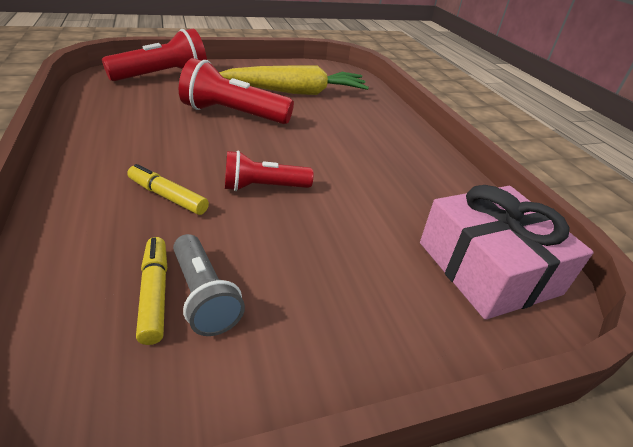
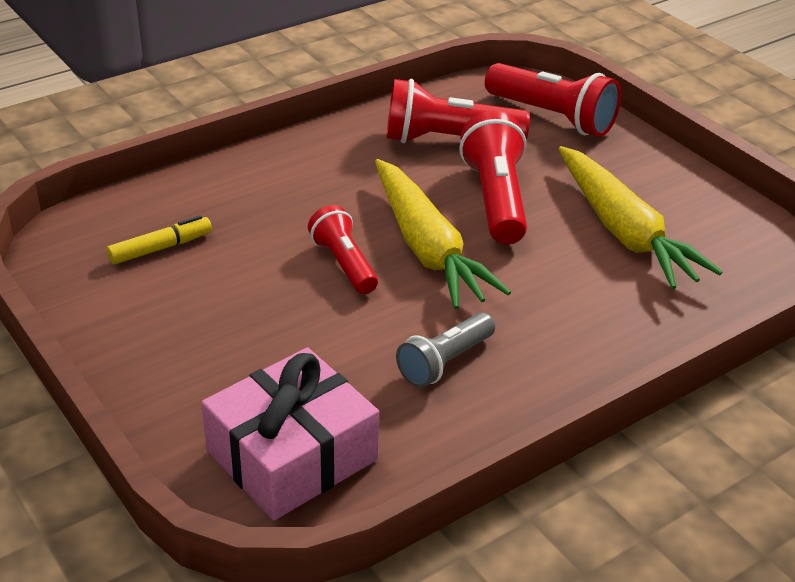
camera: 75 degrees right, 0 degrees up
(147, 109) = (448, 140): none -> red flashlight
(168, 196) = (288, 211): yellow marker -> none
(204, 295) = (168, 272): grey flashlight -> grey flashlight (445, 362)
(268, 150) = (427, 248): none -> yellow carrot

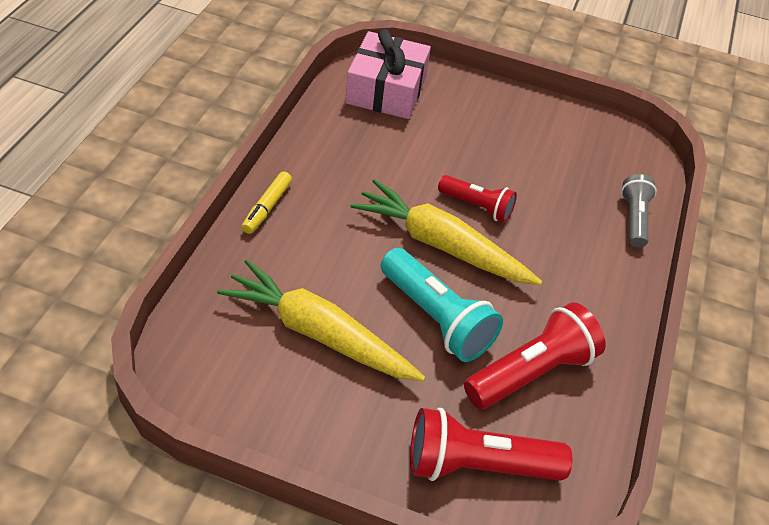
camera: 140 degrees right, 10 degrees up
(161, 248) = (587, 168): yellow marker -> yellow marker (267, 208)
(445, 362) = (357, 167): grey flashlight -> grey flashlight (634, 219)
(495, 199) = (436, 318): red flashlight -> turquoise flashlight

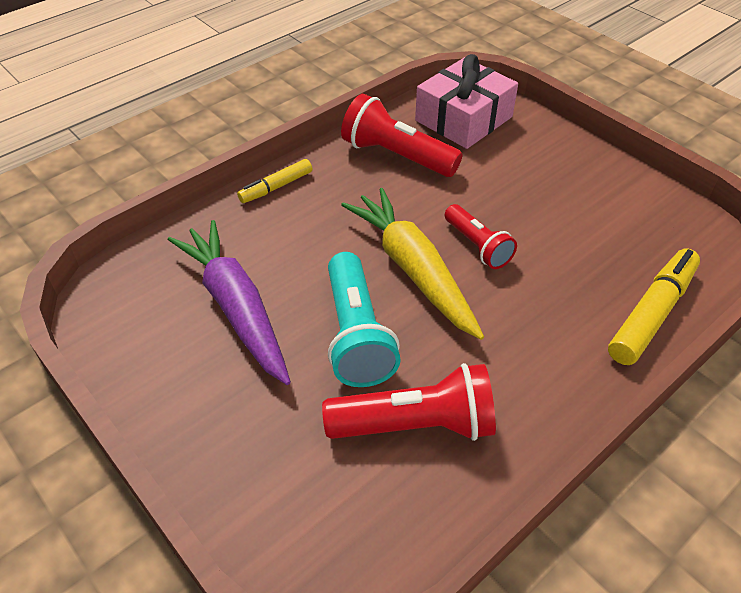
camera: 35 degrees right, 0 degrees up
(318, 333) = (236, 307): yellow carrot -> purple carrot
(477, 465) = (289, 491): red flashlight -> red flashlight (397, 156)
(634, 219) = (652, 313): grey flashlight -> yellow marker

